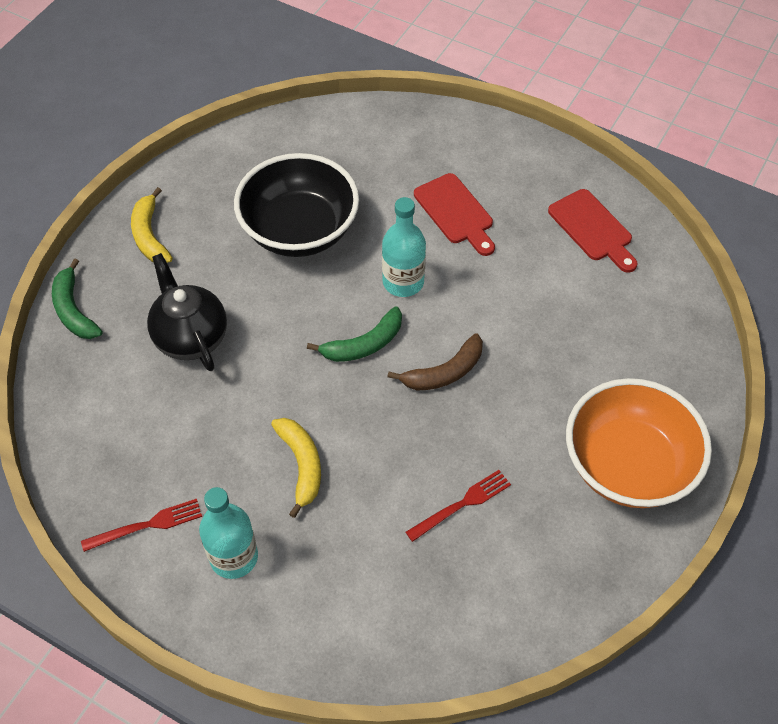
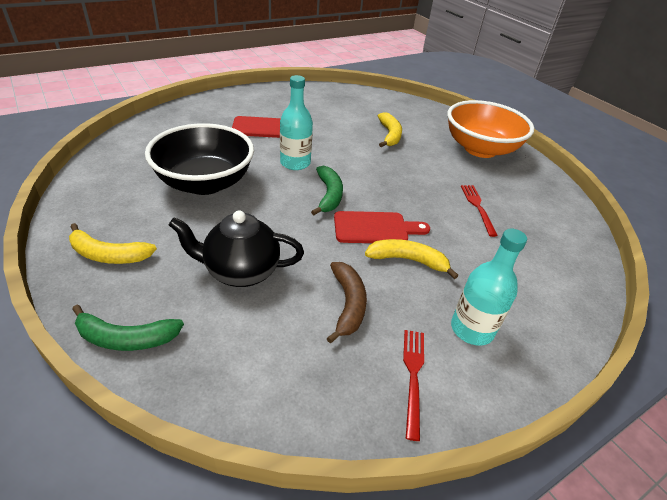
camera: 65 degrees left, 15 degrees down
(444, 372) = (377, 176): brown banana -> brown banana (348, 304)
(563, 344) = (389, 135): none -> yellow banana
(593, 229) = (323, 100): red cutting board -> red cutting board (375, 228)

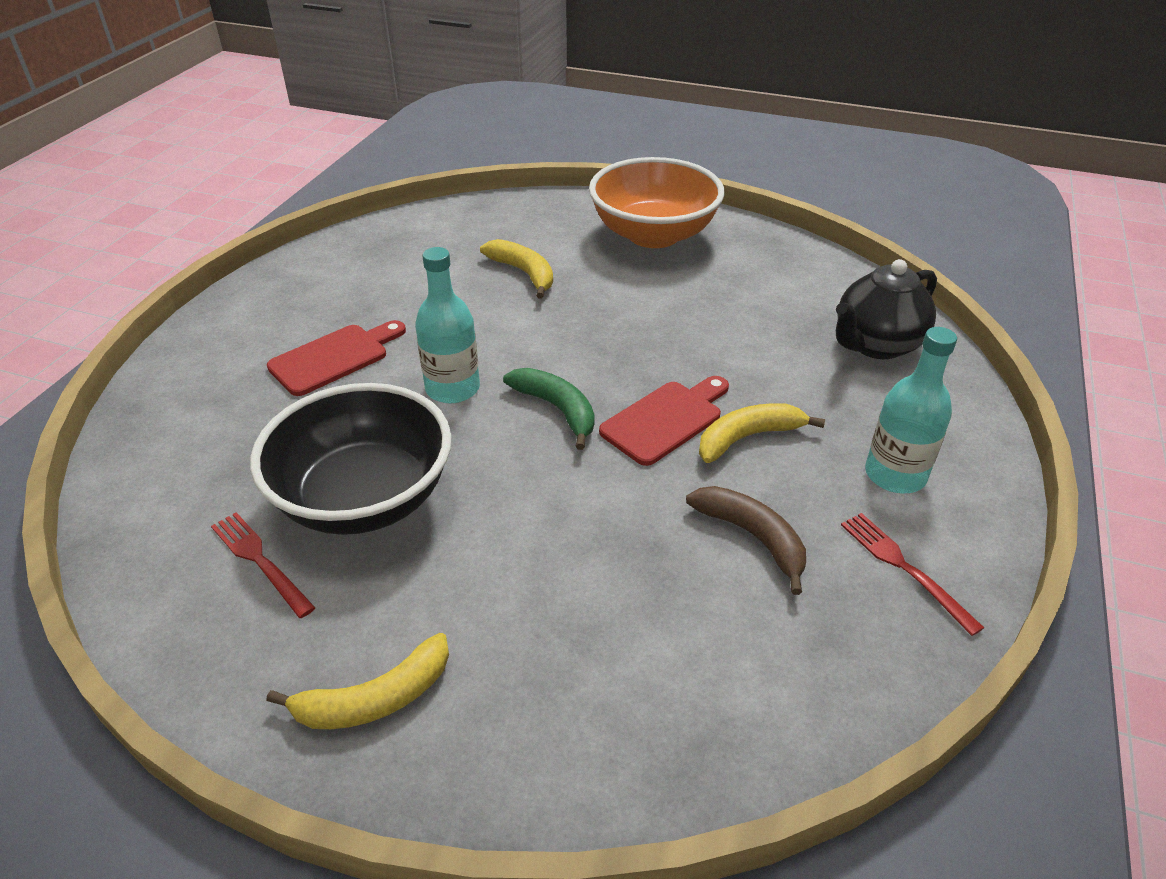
camera: 35 degrees left, 0 degrees up
(126, 338) = (564, 780): green banana -> none
(241, 272) = (586, 588): black teapot -> black teapot (876, 345)
(477, 207) = (739, 320): red fork -> red fork (260, 561)

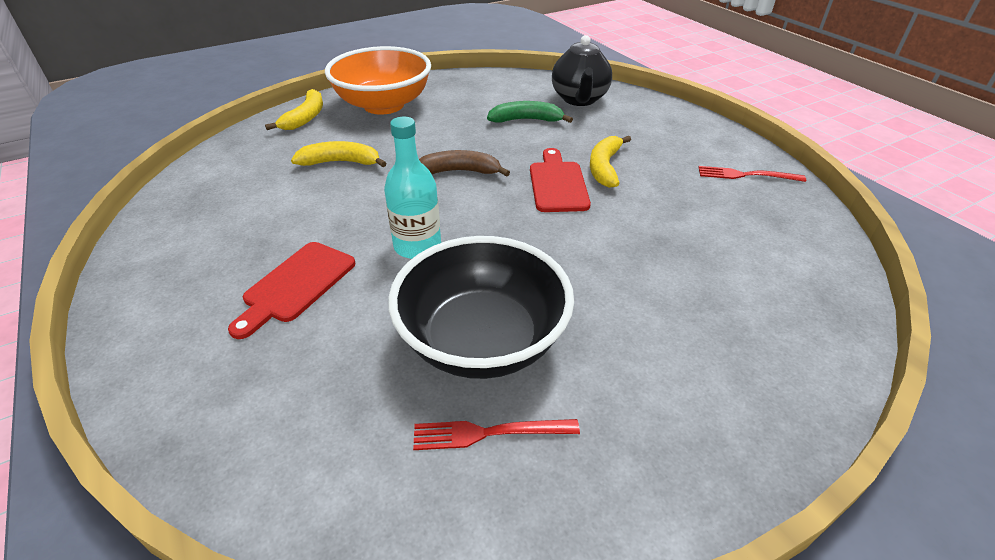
camera: 50 degrees left, 0 degrees up
(334, 358) = (296, 285): red cutting board -> red cutting board turned 150 degrees counterclockwise
(375, 698) = (694, 425): yellow banana -> yellow banana (305, 117)
(557, 409) = (497, 215): green banana -> green banana (526, 120)
(752, 537) = (683, 205): brown banana -> brown banana (458, 171)
(895, 475) = (680, 144): turquoise bottle -> none

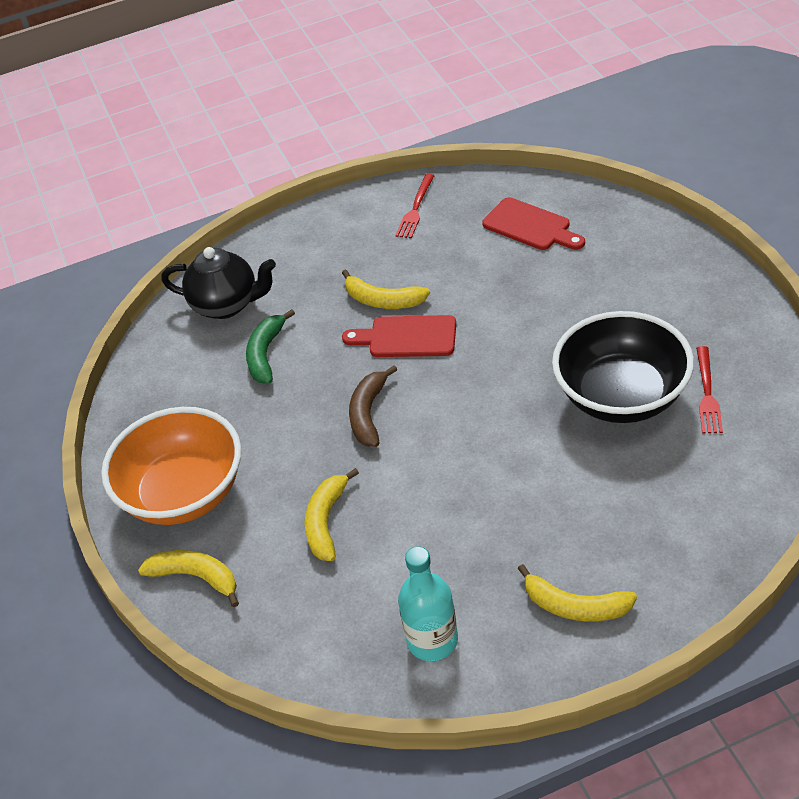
camera: 75 degrees left, 5 degrees up
(187, 309) = (575, 606): none -> yellow banana
(296, 285) = (546, 528): red cutting board -> red cutting board (530, 226)
(417, 246) = (496, 442): turquoise bottle -> turquoise bottle (432, 640)

